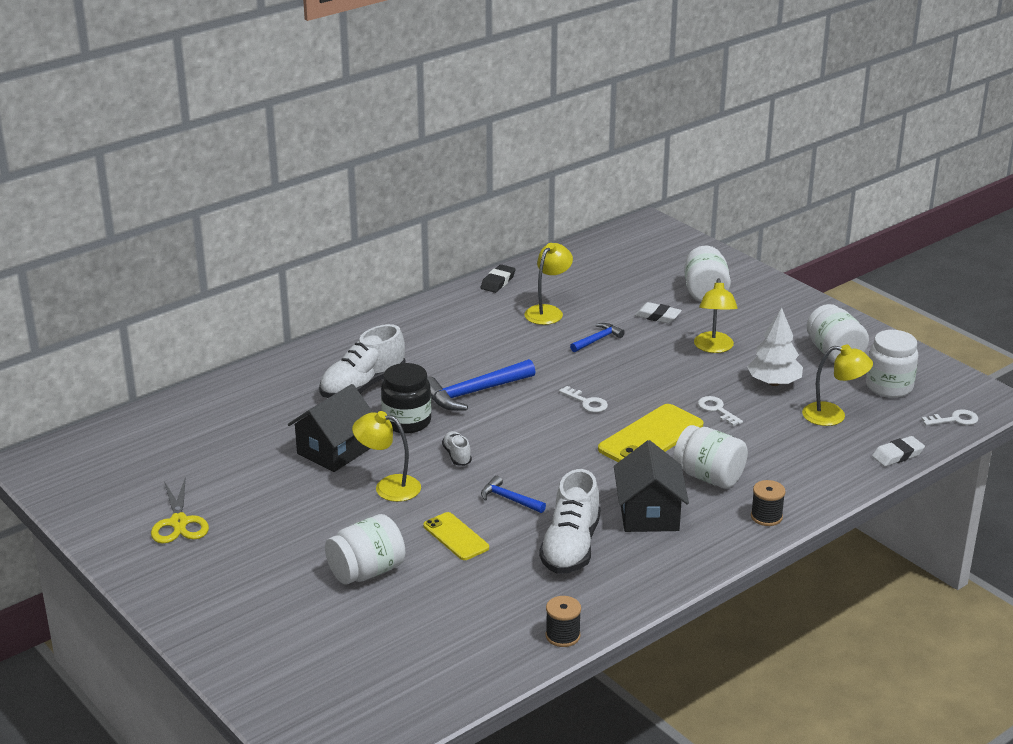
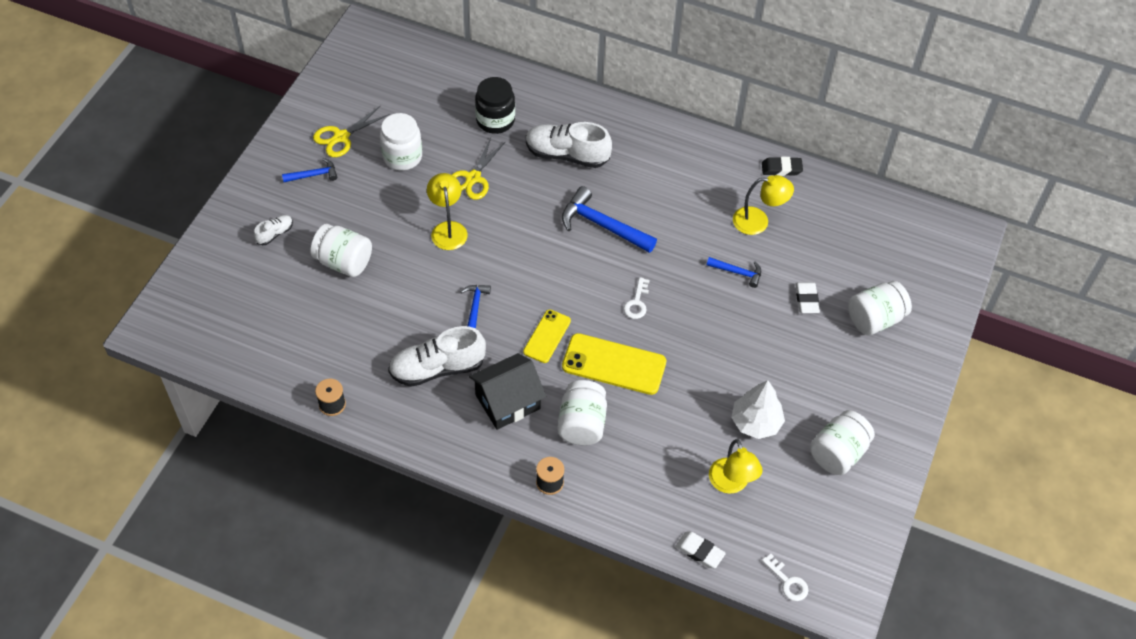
camera: 60 degrees right, 25 degrees up
(214, 558) = (314, 175): none -> blue hammer
(334, 451) = (473, 178): black house -> yellow scissors
(407, 422) = (536, 202): black jar -> black jar (495, 120)
(456, 537) = (411, 294): yellow phone -> yellow phone (547, 336)
(457, 455) = (511, 251): white shoe -> white shoe (275, 234)
(714, 348) = (783, 359): yellow lamp -> none
(717, 410) = (685, 395): white key -> none
(889, 387) = (809, 513): white jar -> white jar (402, 157)

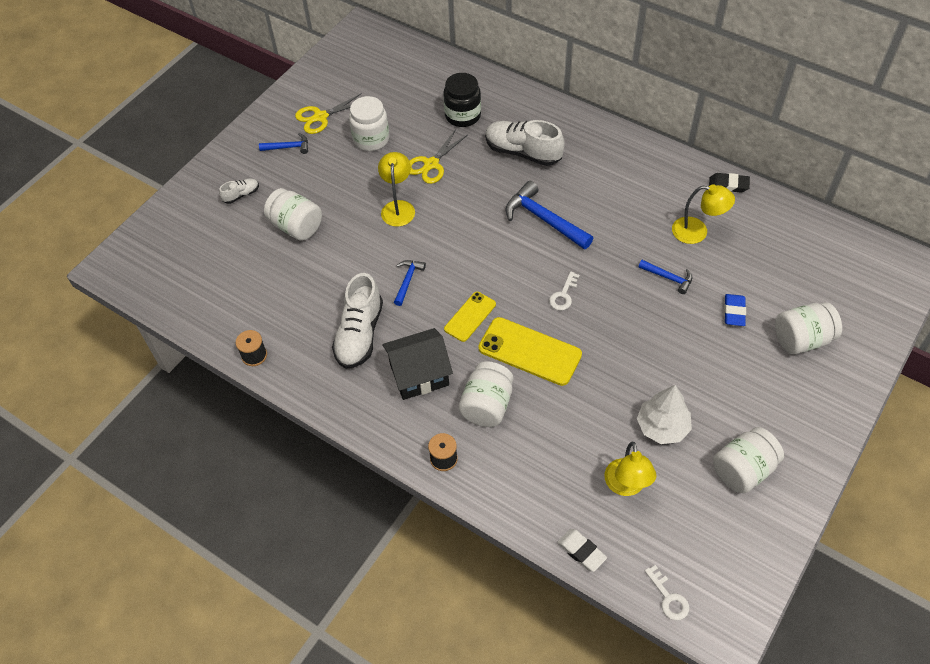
camera: 15 degrees right, 0 degrees up
(437, 368) = (359, 334): white shoe -> white shoe turned 75 degrees counterclockwise
(806, 300) = (734, 312): white eraser -> blue eraser

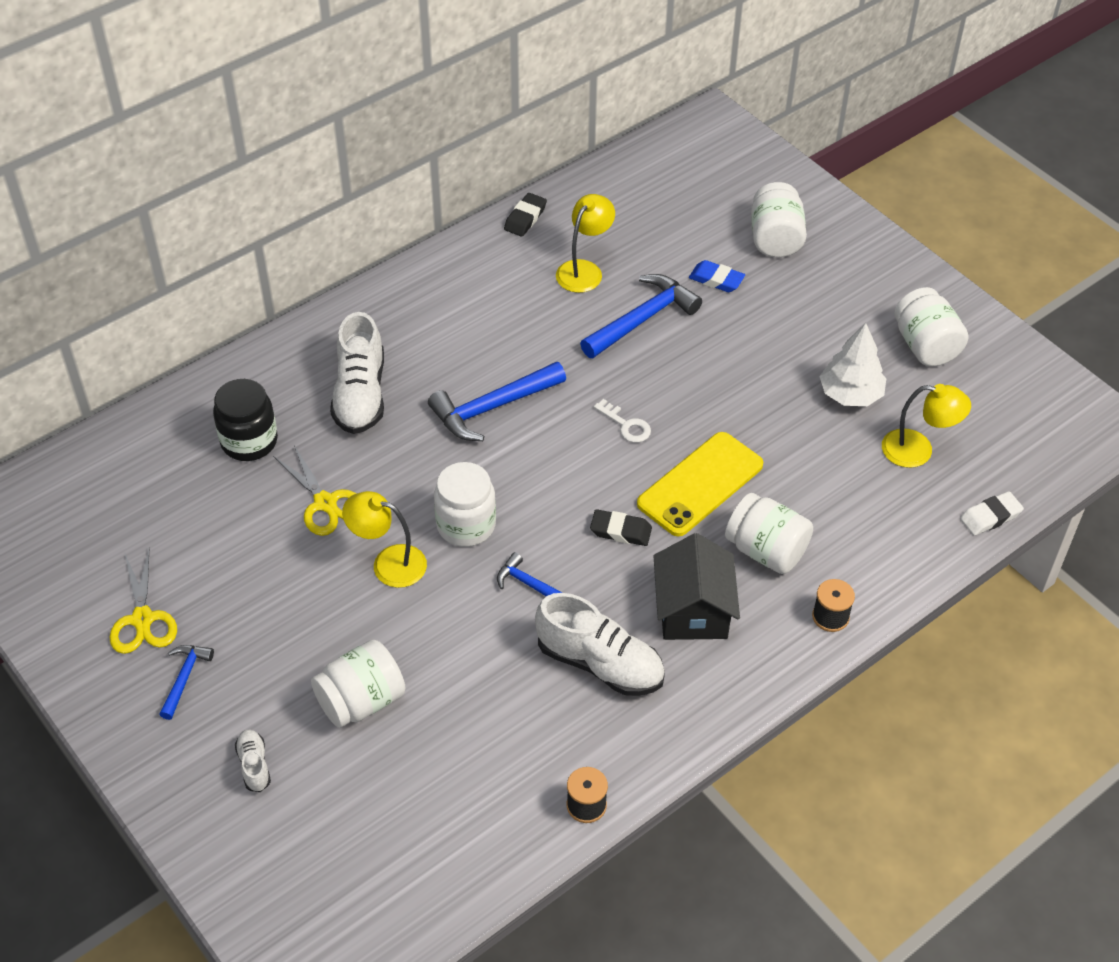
camera: 75 degrees left, 5 degrees down
(371, 139) = (231, 564): white jar -> white jar (466, 525)
(470, 316) = (620, 531): yellow phone -> black eraser
(523, 152) = (360, 395): white shoe -> white shoe turned 45 degrees counterclockwise
(668, 278) = (642, 319): blue hammer -> blue hammer, size x1.83
(668, 598) = (1062, 458): white key -> none

